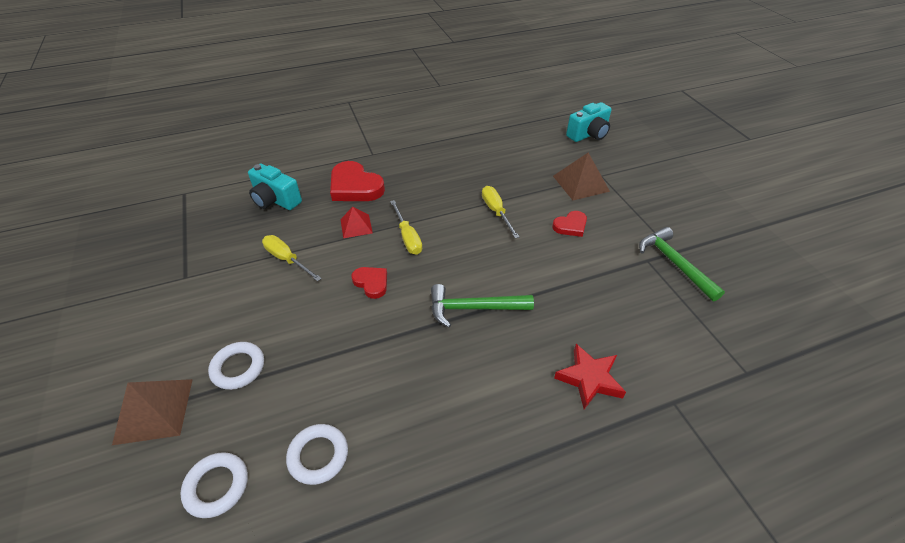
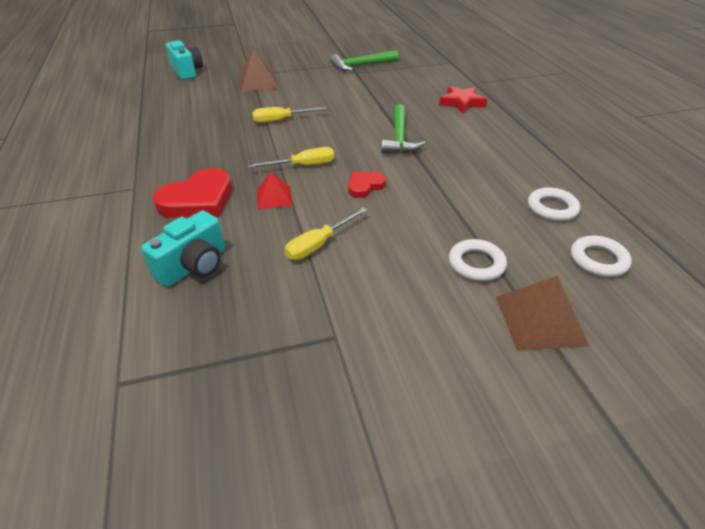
camera: 85 degrees left, 5 degrees down
(570, 226) = (311, 92): red heart -> none

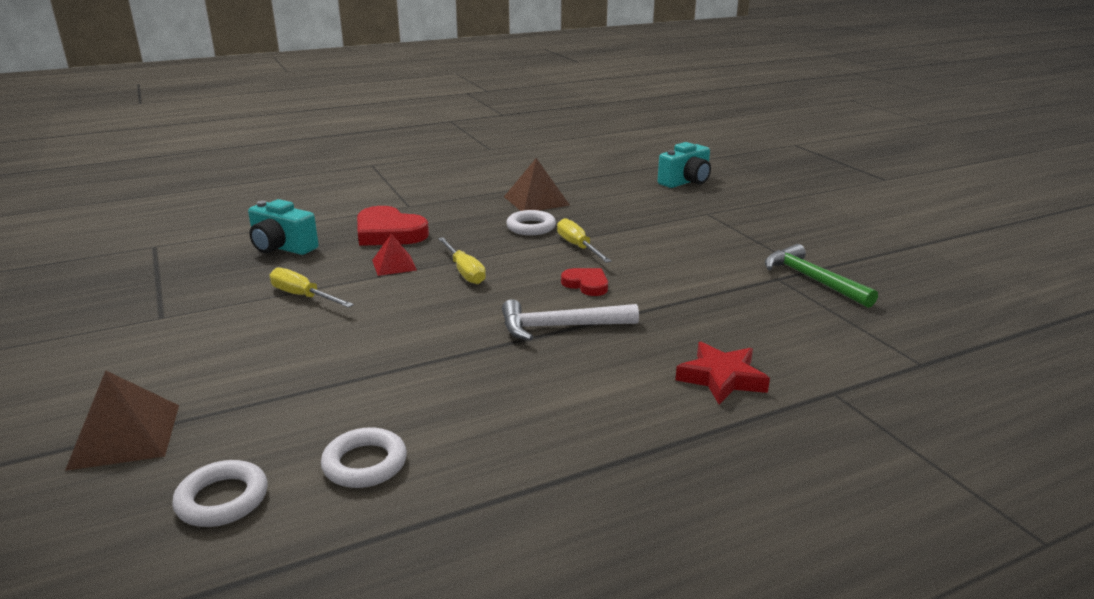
camera: 80 degrees right, 15 degrees down
(257, 82) = (682, 220): brown pyramid -> brown pyramid (536, 201)
(364, 186) = (421, 311): red heart -> red heart (586, 284)
(399, 137) = (560, 327): green hammer -> white hammer
(476, 264) = (243, 392): white ring -> white ring (531, 227)

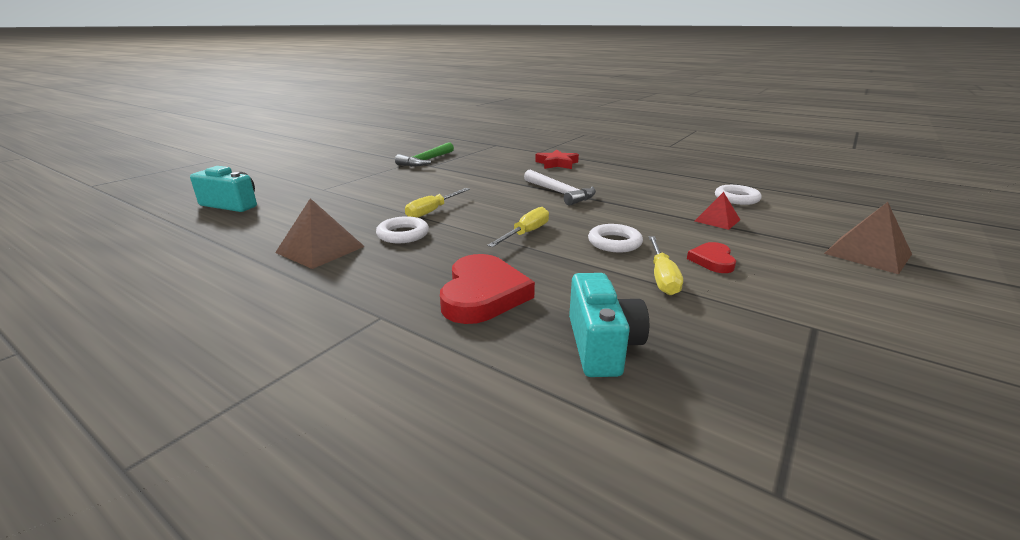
camera: 120 degrees left, 0 degrees up
(222, 499) = (815, 213): white ring -> white ring (614, 243)
(394, 265) = (552, 263): red pyramid -> red pyramid (717, 220)
(586, 284) = (496, 197): red heart -> red heart (712, 260)

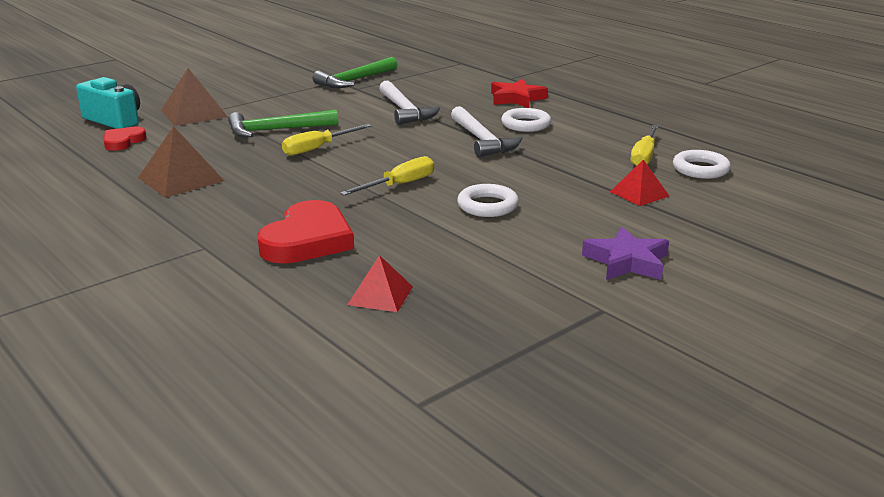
camera: 15 degrees right, 0 degrees up
(386, 200) = (276, 130): none -> green hammer
(403, 234) = (270, 172): white ring -> white ring (526, 124)
(482, 177) = (405, 111): none -> white hammer
(602, 345) = (380, 295): turquoise camera -> red pyramid
(662, 277) = (501, 246): yellow screwdriver -> yellow screwdriver (644, 156)
(712, 260) = (576, 237): red heart -> red heart (123, 141)
(776, 277) = (627, 261): none -> purple star
(867, 253) = (773, 251): brown pyramid -> brown pyramid (193, 113)

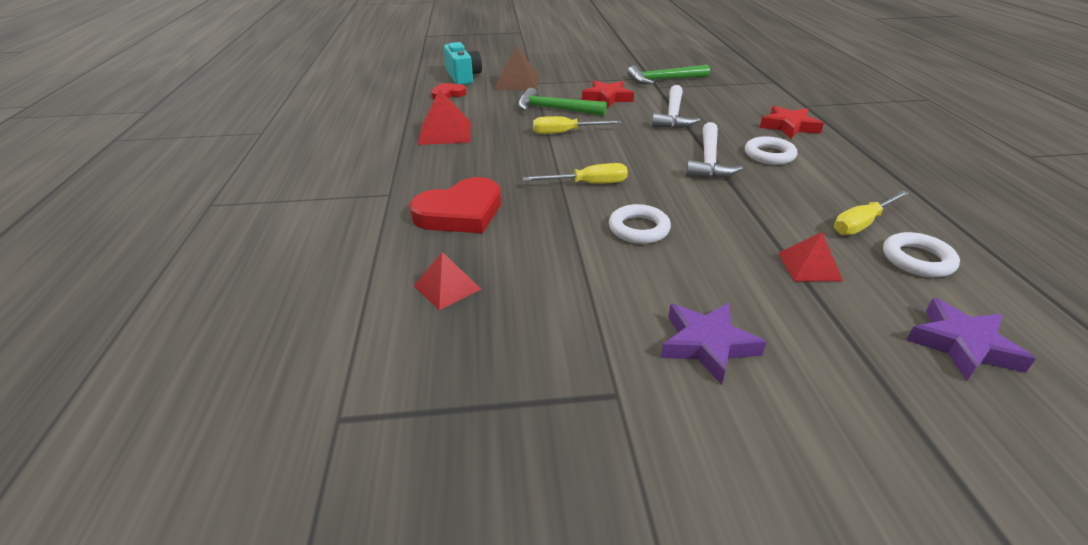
camera: 35 degrees right, 10 degrees up
(181, 179) = (445, 133): brown pyramid -> red pyramid
(318, 108) = (607, 98): none -> red star
(770, 210) = (962, 345): none -> purple star

